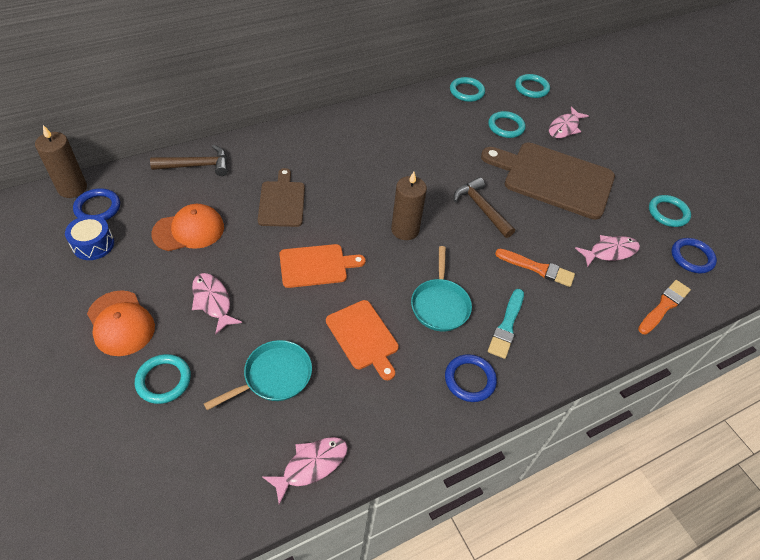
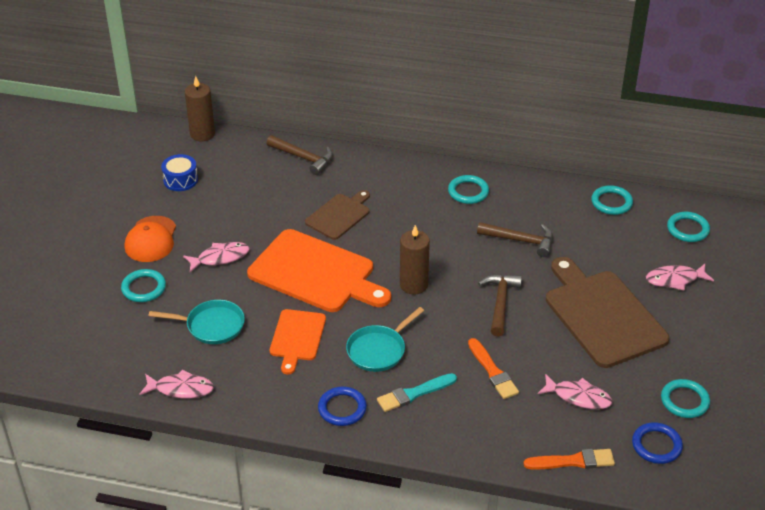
camera: 45 degrees right, 10 degrees down
(98, 208) = (206, 156): blue ring -> none
(189, 230) = (251, 202): orange cap -> none
(213, 301) = (220, 258): pink fish -> pink fish turned 60 degrees clockwise
(316, 266) = (316, 273): orange cutting board -> orange cutting board, size x1.81
(441, 150) = (521, 241): none -> brown hammer
(506, 127) = (612, 250): turquoise ring -> turquoise ring (468, 192)

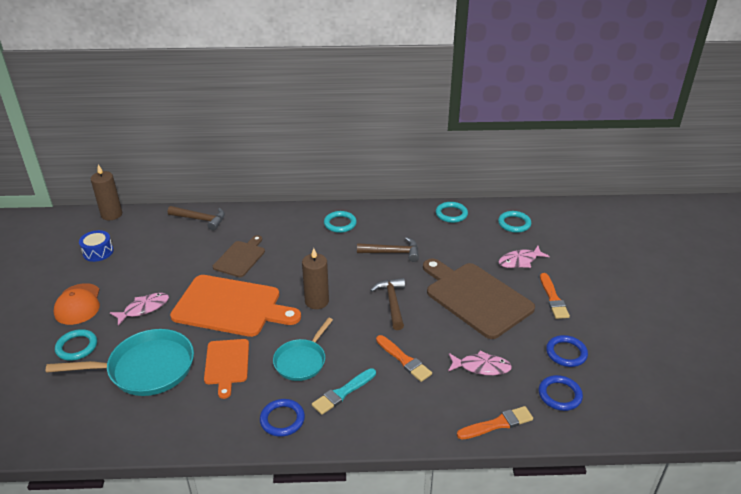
camera: 15 degrees left, 5 degrees down
(181, 389) = (126, 433): pink fish -> none
(212, 326) = (146, 368): turquoise pan -> turquoise pan, size x1.60
(684, 401) = (566, 353): turquoise ring -> blue ring
(697, 334) = (553, 298): none -> orange brush

